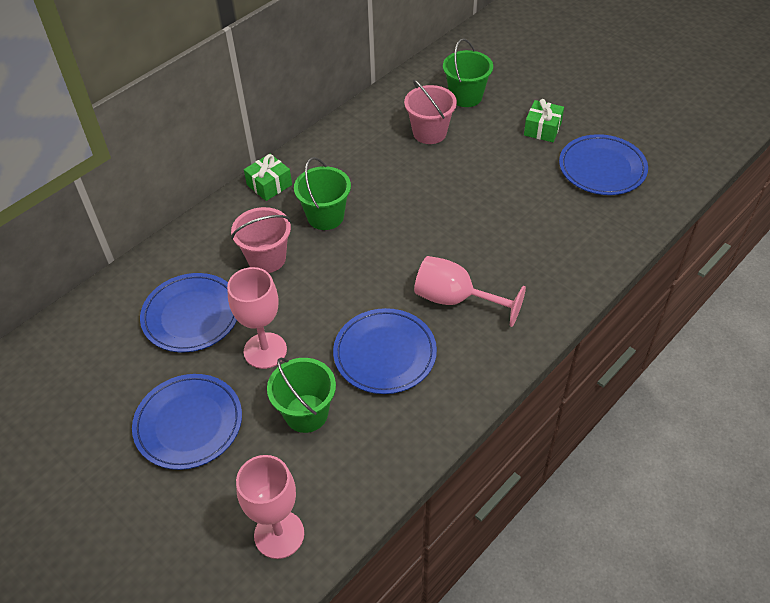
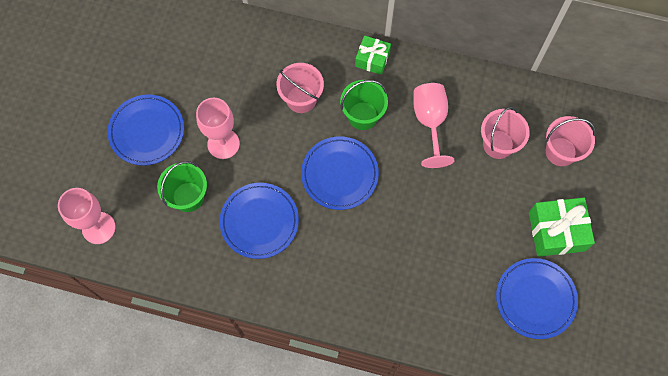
camera: 60 degrees right, 20 degrees up
(191, 315) = (228, 81): blue plate -> blue plate (339, 174)
(455, 299) = (331, 246): pink goblet -> pink goblet (430, 122)
(466, 96) = (561, 151): green bucket -> pink bucket
(542, 129) = (556, 231): green gift -> green gift, size x1.62

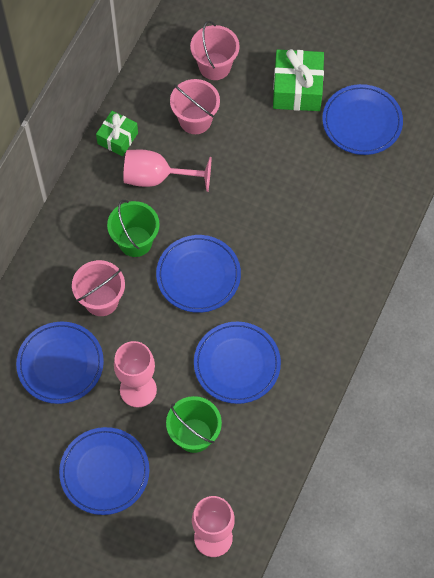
camera: 80 degrees left, 5 degrees down
(237, 79) = (60, 364): none -> blue plate
(372, 59) = (70, 220): green gift -> green gift (117, 138)

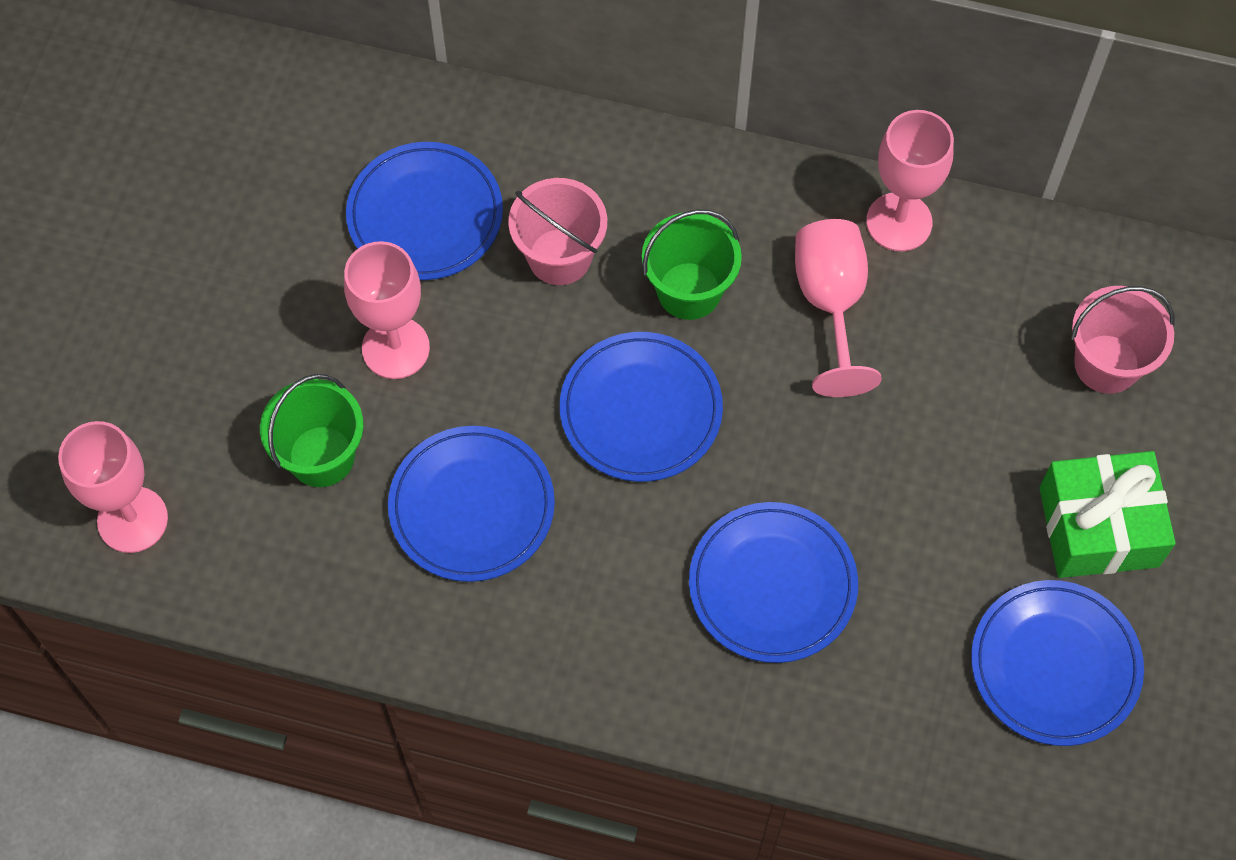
camera: 80 degrees right, 0 degrees up
(104, 472) = (234, 322): blue plate -> blue plate (772, 585)
(117, 138) = (899, 222): green gift -> pink goblet
(195, 120) = (974, 349): pink bucket -> none

